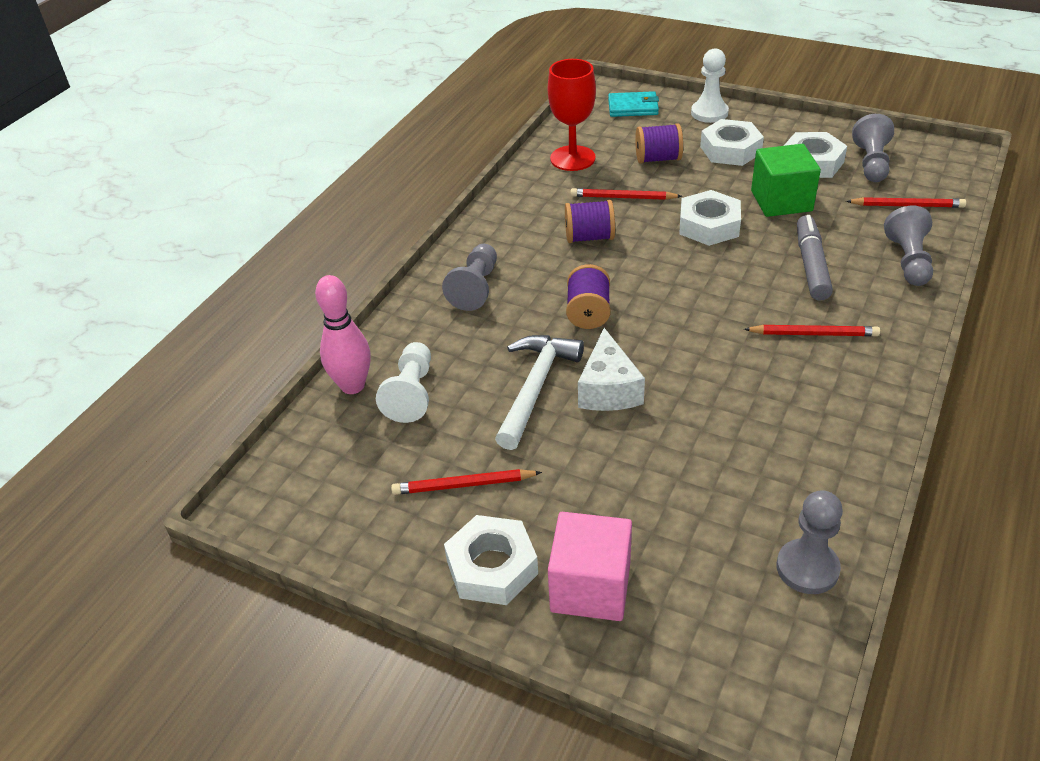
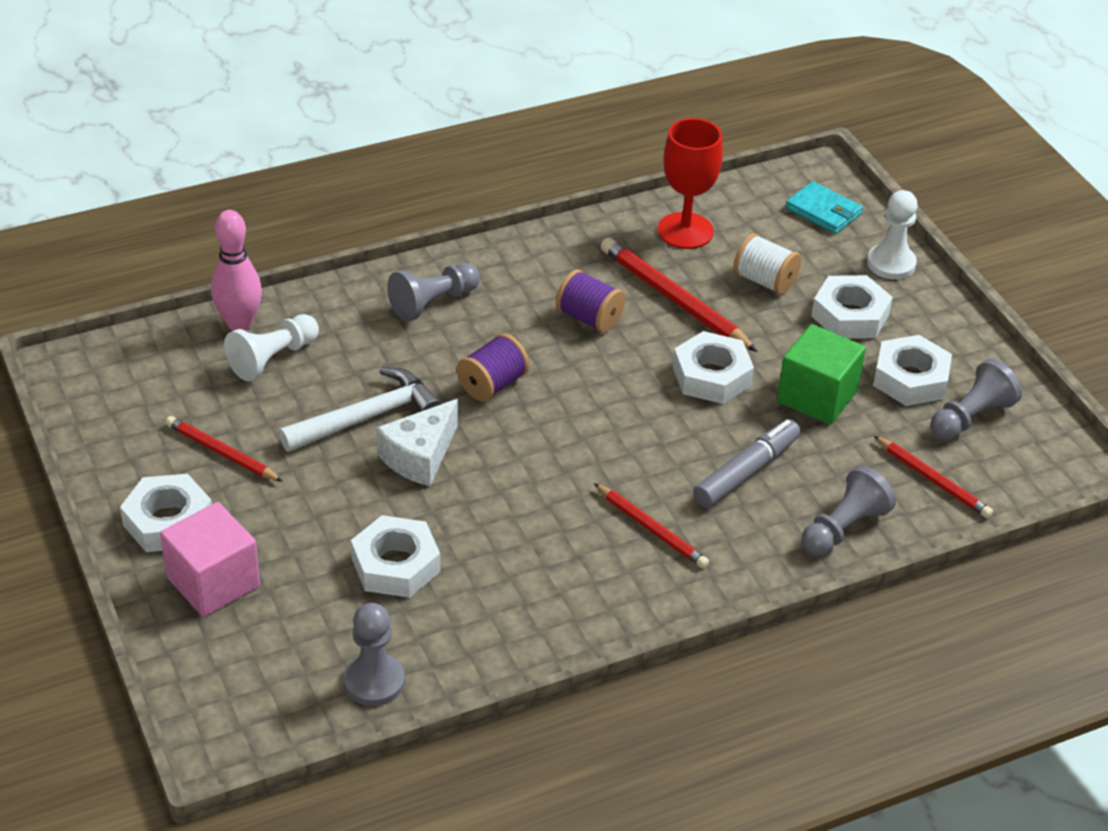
camera: 35 degrees right, 0 degrees up
(623, 197) = (674, 299): red pencil -> red pencil, size x1.59
(658, 159) = (764, 281): purple spool -> white spool
(699, 473) = (396, 565): none -> white nut

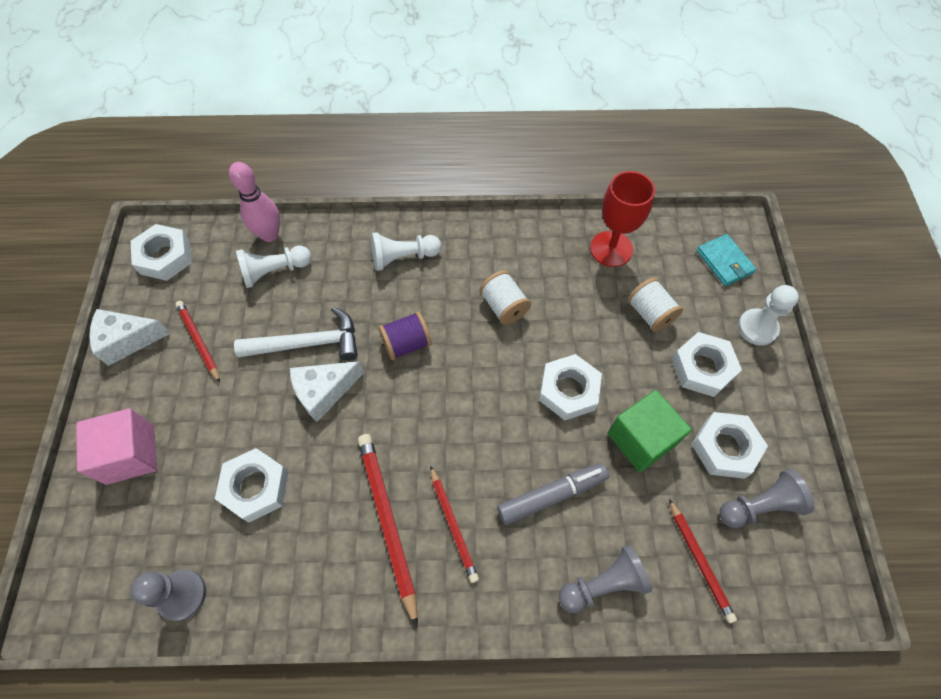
camera: 25 degrees right, 20 degrees up
(123, 477) = (128, 340): none -> white cheese
(168, 521) = (133, 389): white nut -> white nut (165, 257)
(433, 302) = (403, 257): grey pawn -> white pawn
(589, 318) = (504, 306): purple spool -> white spool
(674, 299) = (574, 309): red pencil -> red pencil (387, 521)

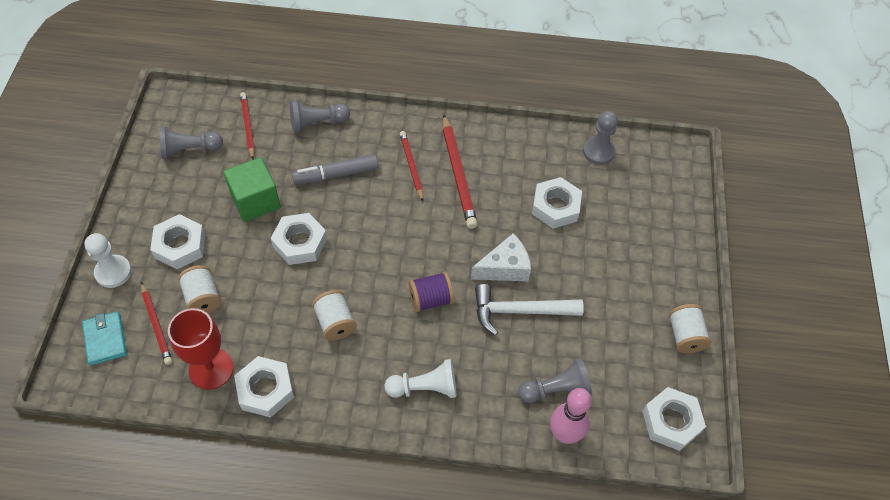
camera: 175 degrees left, 5 degrees down
(128, 340) = (685, 335): white cheese -> white spool
(130, 454) = (656, 241): pink cube -> none
(199, 341) = (619, 326): red pencil -> red pencil (156, 325)
(274, 271) = (555, 389): white pawn -> grey pawn
(725, 448) = (194, 187): white nut -> white nut (265, 390)

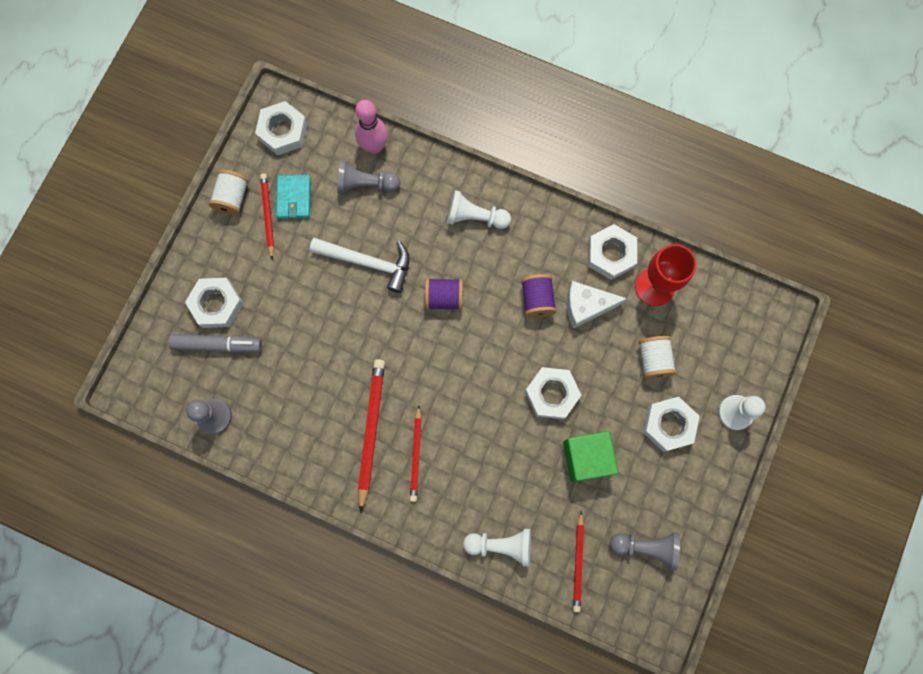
camera: 160 degrees left, 20 degrees up
(105, 339) = (745, 342): turquoise wallet -> turquoise wallet (294, 198)
(156, 325) = (698, 343): red pencil -> red pencil (268, 215)
(317, 123) = (501, 545): grey pawn -> white pawn
(335, 322) = (537, 299): white spool -> purple spool
(336, 174) = (497, 467): grey marker -> grey marker (218, 345)
(505, 268) = (364, 310): white cheese -> white cheese (586, 306)
(555, 207) = (288, 362): white nut -> white nut (216, 304)

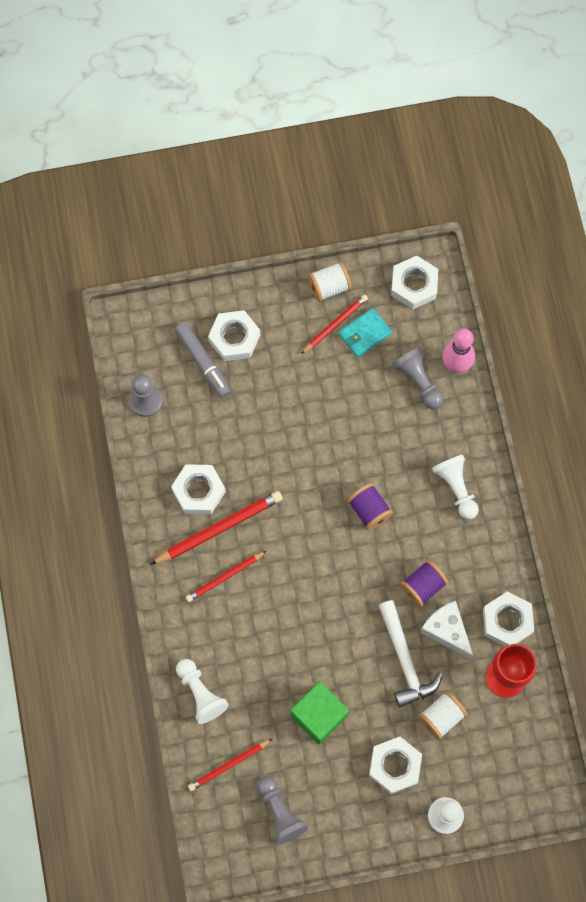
camera: 55 degrees right, 5 degrees down
(368, 262) = (354, 430): white hammer -> white hammer (405, 660)
(552, 394) = (351, 652): white nut -> white nut (198, 491)

